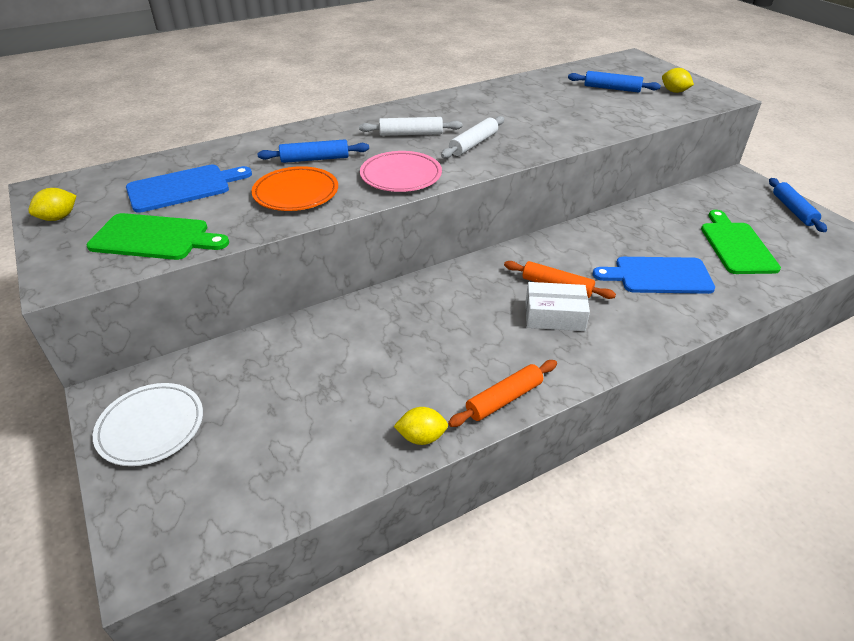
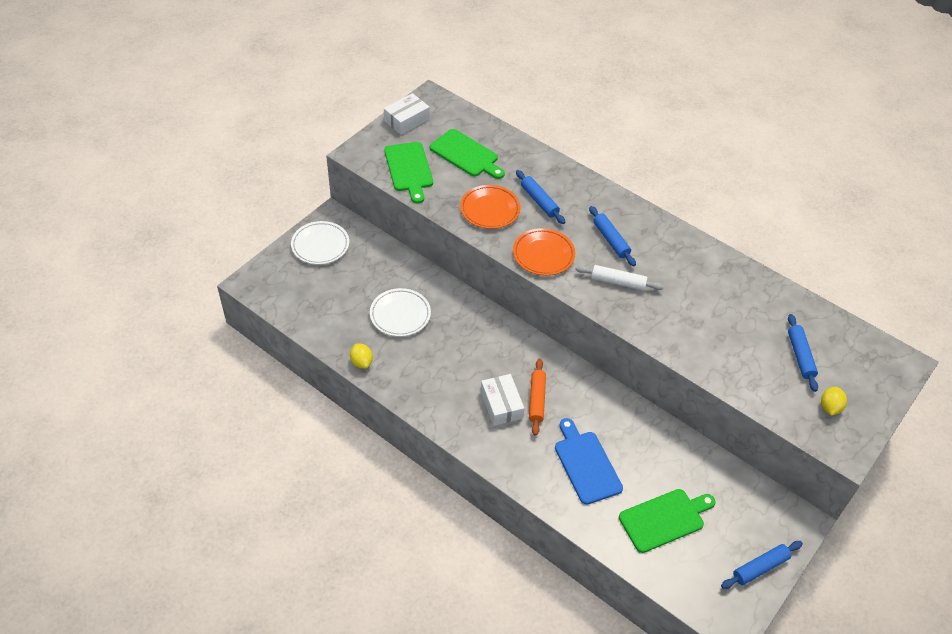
camera: 65 degrees right, 10 degrees up
(58, 218) = (407, 120): yellow lemon -> white box
(183, 188) = (466, 155): blue cutting board -> green cutting board
(357, 369) = (400, 315): none -> white plate
(401, 176) = (543, 254): pink plate -> orange plate
(411, 134) = (610, 240): white rolling pin -> blue rolling pin
(504, 399) = (408, 394): orange rolling pin -> none

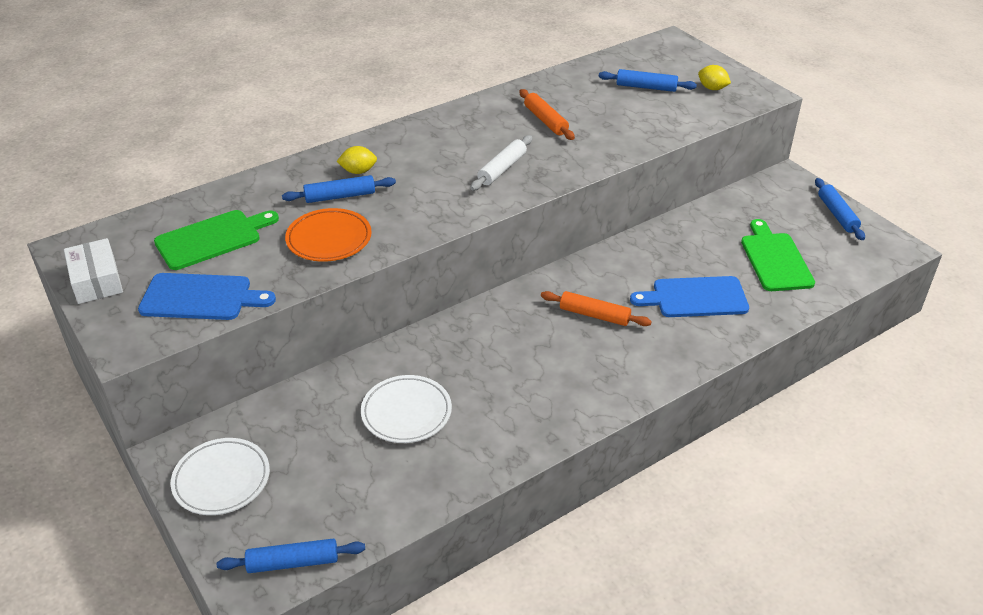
camera: 70 degrees left, 10 degrees down
(361, 362) = (474, 471): yellow lemon -> yellow lemon (358, 171)
(409, 169) = (201, 297): green cutting board -> blue cutting board
(501, 405) = (592, 346): white box -> none
(543, 254) = (431, 212): orange plate -> none
(610, 240) = (435, 159): blue rolling pin -> blue rolling pin (293, 562)
(702, 295) = (546, 120): none -> orange rolling pin

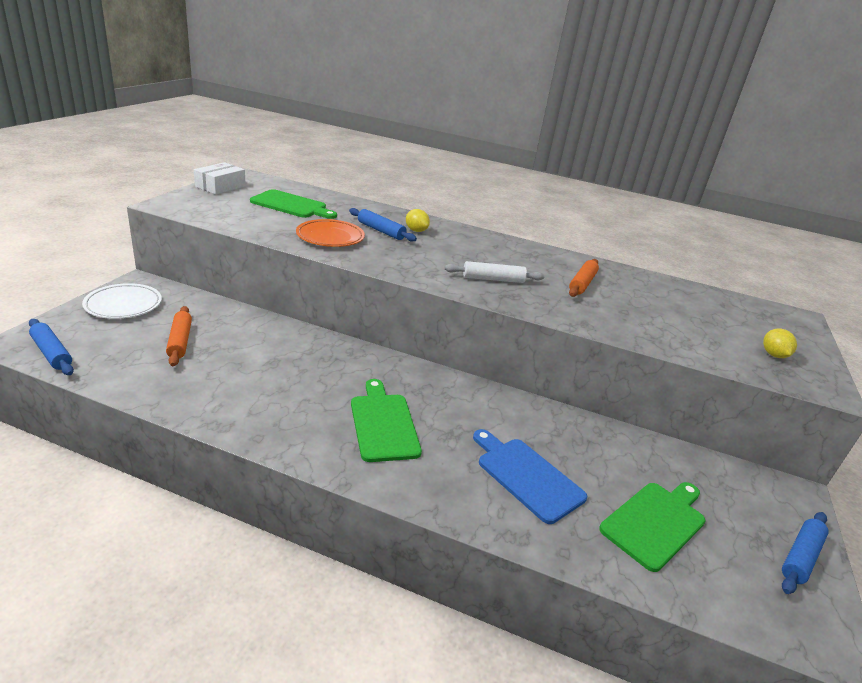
camera: 50 degrees right, 10 degrees down
(201, 297) = (229, 214): blue cutting board -> none
(406, 412) = (236, 356): white plate -> none
(583, 350) = (383, 424): none -> green cutting board
(594, 315) = (434, 417): orange rolling pin -> orange rolling pin (180, 341)
(646, 87) = (708, 319): blue rolling pin -> none

